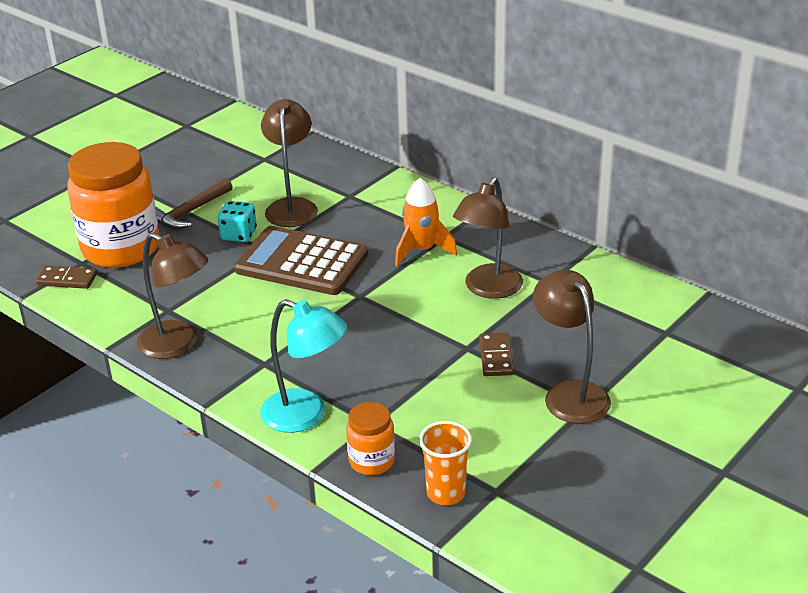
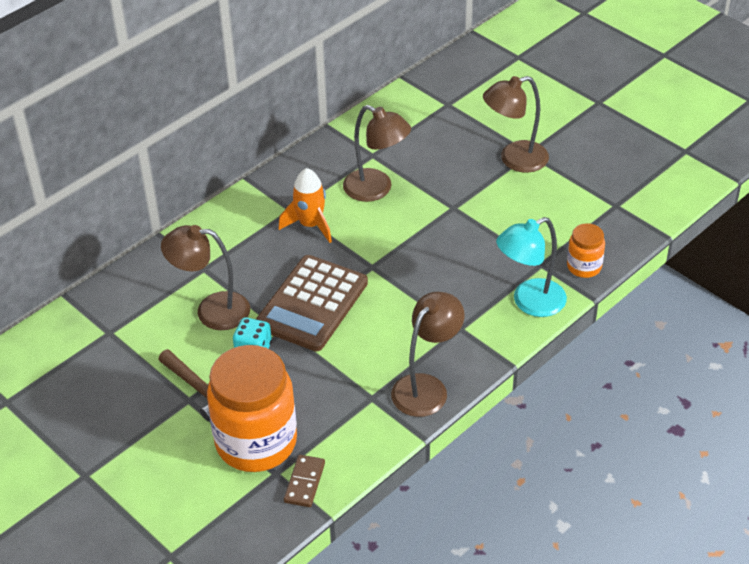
camera: 85 degrees left, 10 degrees up
(306, 415) = (529, 302): turquoise lamp -> turquoise lamp turned 150 degrees counterclockwise
(446, 493) = (618, 230): orange cup -> none
(496, 357) = (467, 193): brown domino -> none

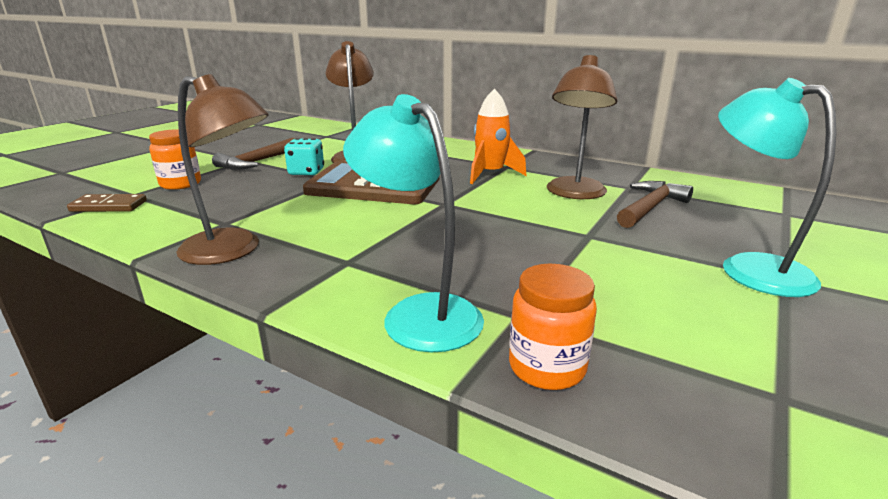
camera: 75 degrees right, 20 degrees down
(256, 442) = (180, 184): orange jar -> orange jar, size x0.47
(417, 161) = (650, 207): none -> brown hammer
(514, 159) = (749, 268): brown lamp -> turquoise lamp

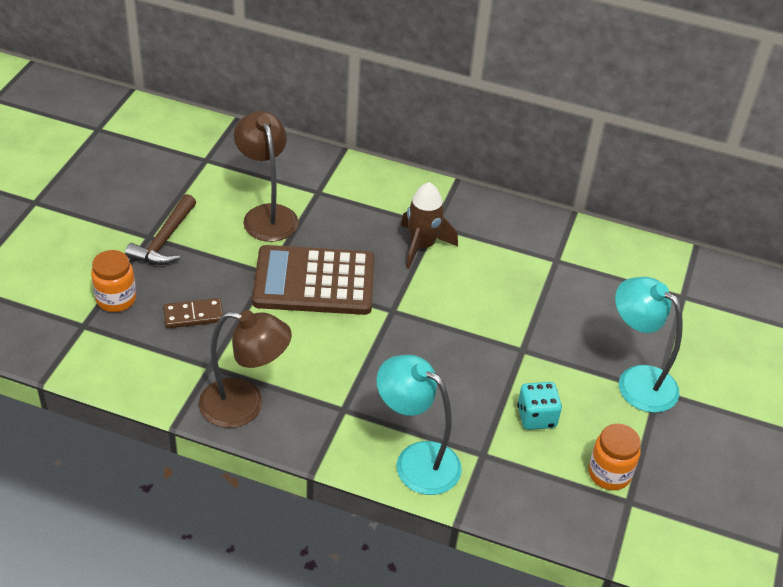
camera: 15 degrees left, 20 degrees up
(109, 206) = (79, 350): brown domino -> brown domino (193, 315)
(306, 172) = (232, 259): turquoise dice -> turquoise dice (536, 417)
(490, 174) = (422, 246): orange rocket -> brown rocket
(547, 367) = (504, 497): orange jar -> orange jar (609, 473)
(574, 194) = (506, 279): brown lamp -> none
(650, 207) = (572, 298): brown hammer -> none

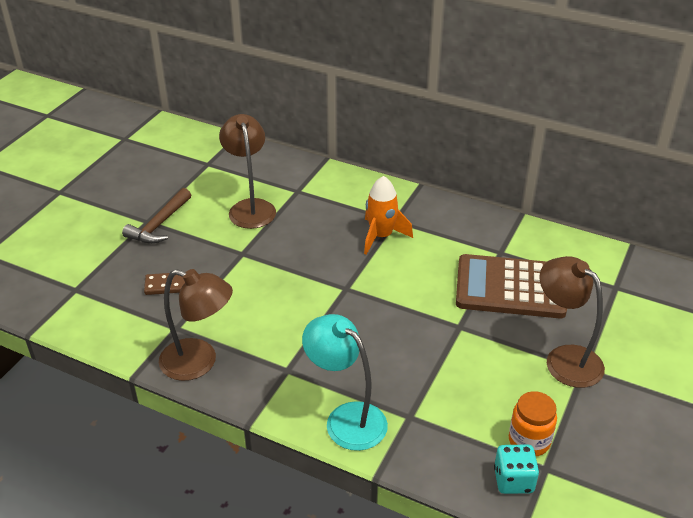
camera: 10 degrees right, 5 degrees down
(116, 299) = (108, 269): orange jar -> none
(314, 281) = (281, 262): brown calculator -> brown calculator (510, 287)
(422, 246) = (381, 236): brown rocket -> orange rocket
(536, 417) = (465, 386): turquoise dice -> turquoise dice (513, 480)
(637, 381) = (564, 359): turquoise lamp -> brown lamp

